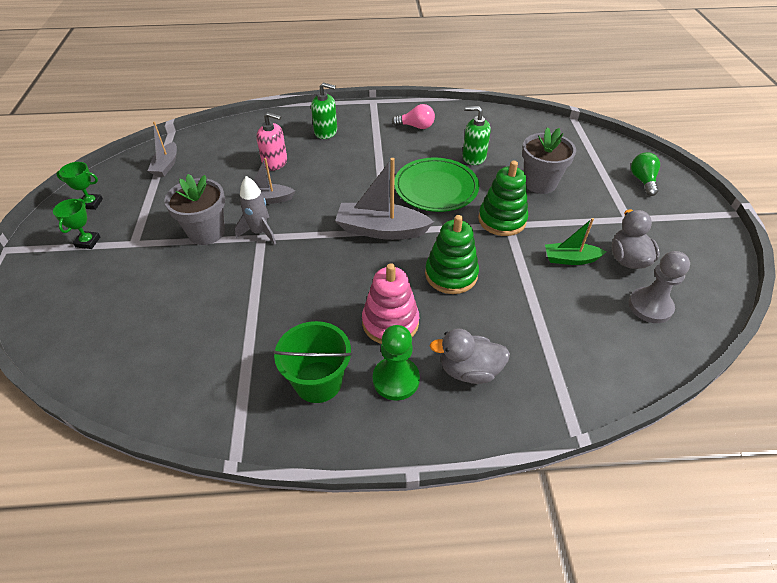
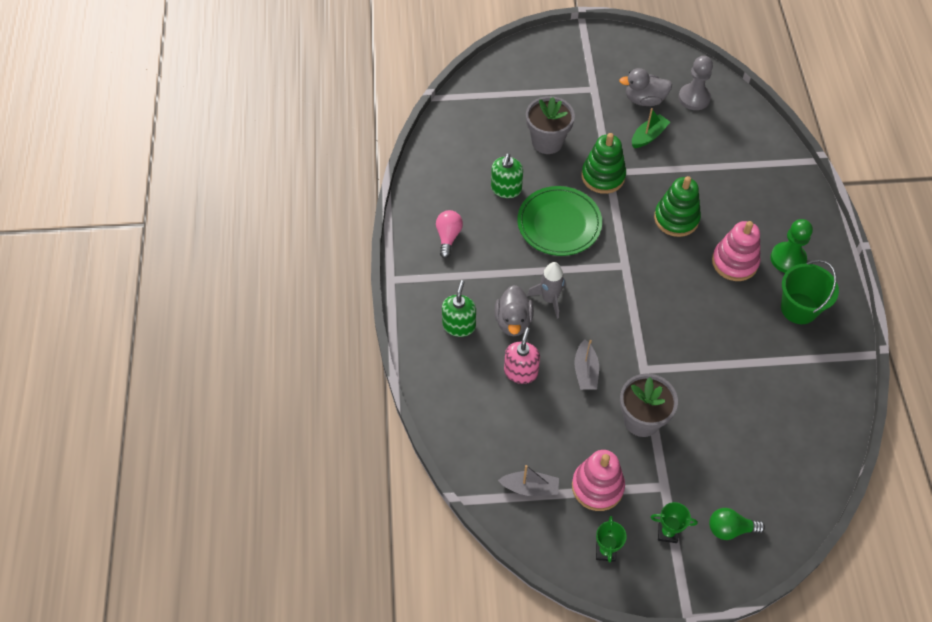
camera: 90 degrees left, 10 degrees up
(151, 201) = (597, 486): none -> pink stacking toy
(260, 232) = (637, 371): grey rocket -> grey rocket (549, 299)
(381, 230) = (625, 269): grey boat -> none
(469, 370) = (771, 214): grey duck -> grey duck (513, 321)
(570, 259) = (648, 136): green boat -> green boat turned 135 degrees counterclockwise
(642, 181) = (540, 67): green light bulb -> green light bulb (730, 529)

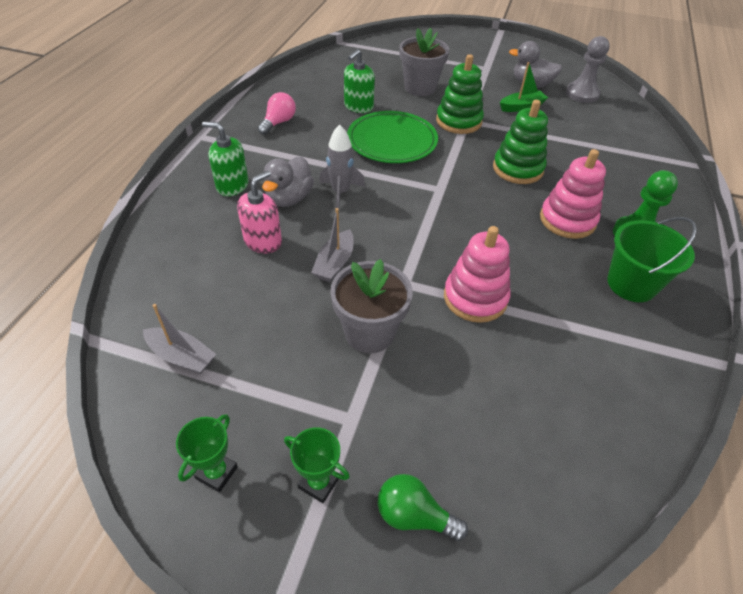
camera: 20 degrees right, 10 degrees down
(459, 325) = (232, 186): green soap dispenser -> green soap dispenser turned 105 degrees counterclockwise
(597, 486) = (264, 386): pink stacking toy -> pink stacking toy (475, 298)

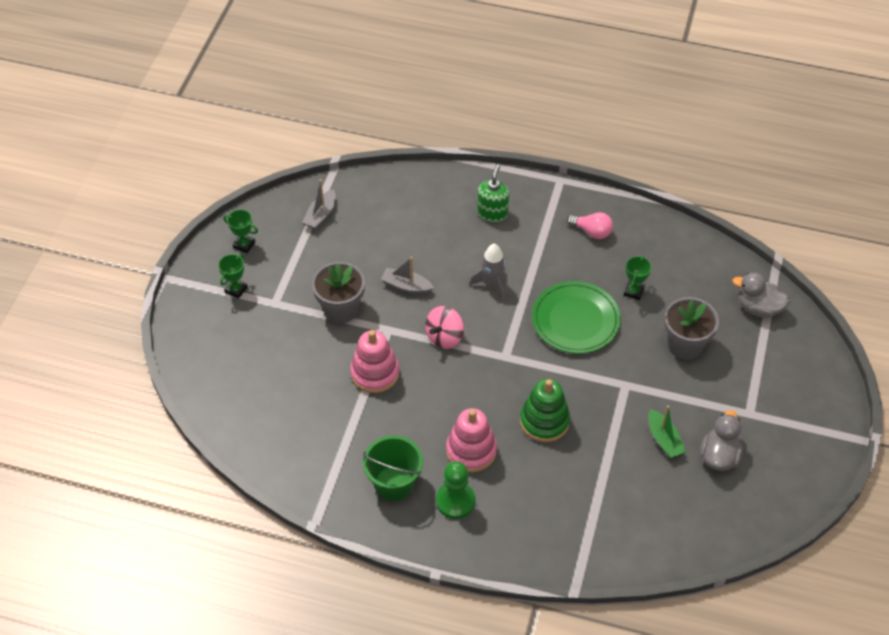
camera: 90 degrees right, 5 degrees up
(263, 241) = (427, 241): pink soap dispenser -> none
(289, 198) = (480, 251): grey duck -> grey duck (758, 308)
(358, 107) = (633, 291): green soap dispenser -> green trophy
(414, 516) = (215, 333): green light bulb -> none
(415, 233) = (444, 337): none -> pink spinning top
(458, 121) = (622, 377): green stacking toy -> none
(582, 94) = (707, 507): grey pawn -> none

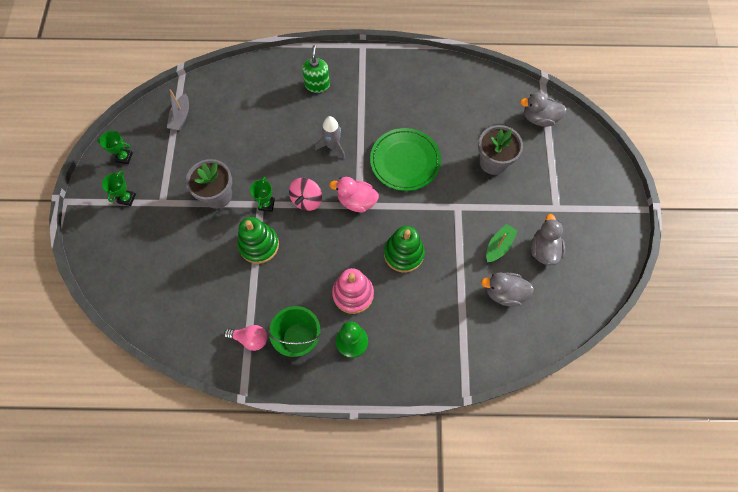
camera: 15 degrees left, 15 degrees up
(375, 373) = (259, 245): pink stacking toy -> green stacking toy
(406, 286) = (265, 163): grey boat -> none
(504, 351) = (356, 201): none -> pink duck
(592, 231) = (398, 83): pink light bulb -> pink light bulb (250, 339)
(633, 291) = (443, 126): green trophy -> green trophy (266, 204)
(655, 492) = (504, 293): none -> grey duck
(664, 439) = (499, 246): green boat -> green boat turned 105 degrees counterclockwise

